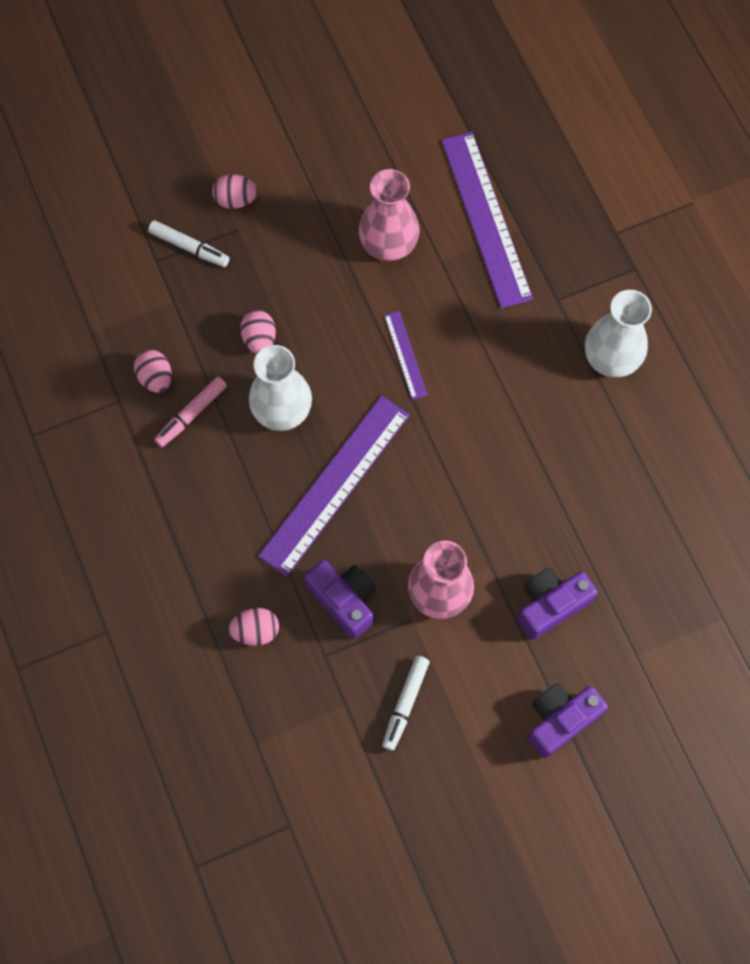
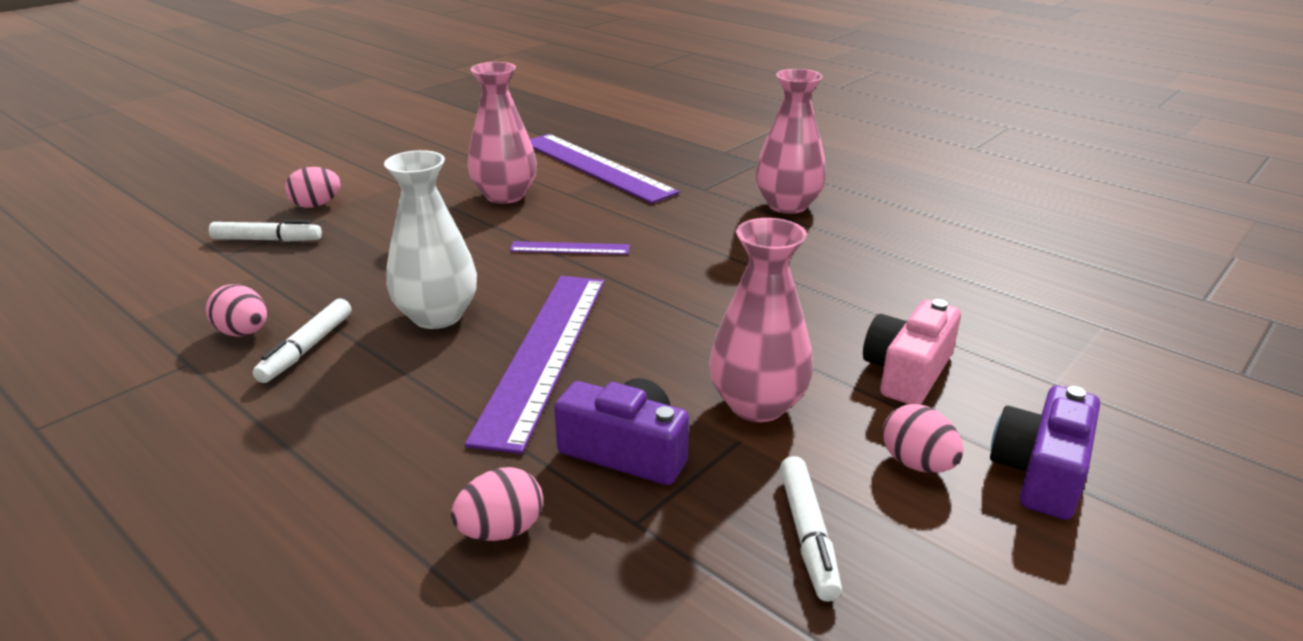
camera: 25 degrees left, 40 degrees down
(191, 414) = (307, 348): pink marker -> white marker
(259, 339) = (382, 276): pink egg -> pink egg (917, 464)
(405, 355) = (570, 248): purple ruler -> purple ruler turned 45 degrees counterclockwise
(551, 604) = (907, 372): purple camera -> pink camera
(611, 358) = (787, 205): white vase -> pink vase

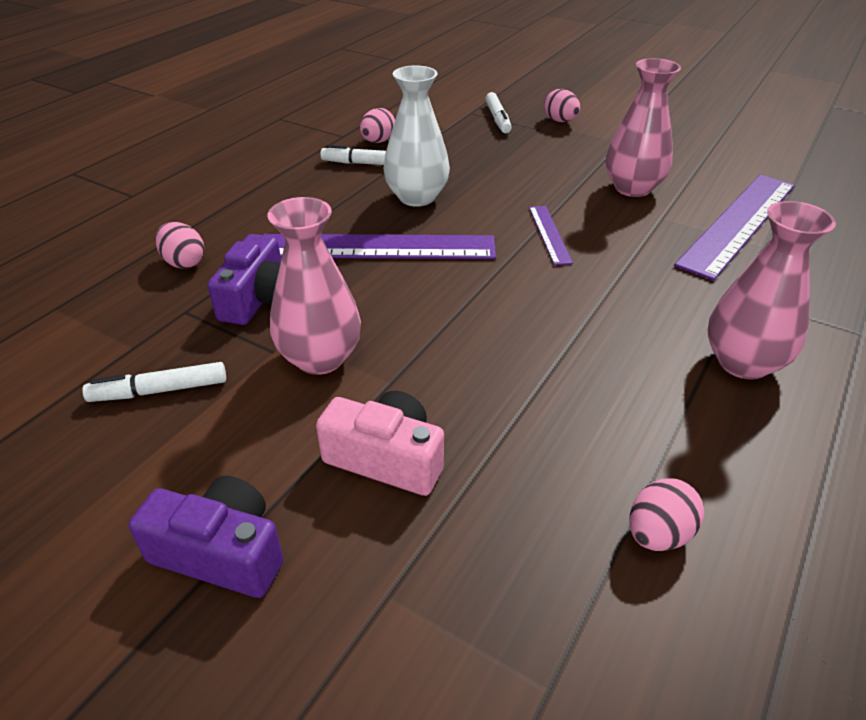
camera: 80 degrees right, 10 degrees up
(917, 464) = (238, 458): pink egg -> pink egg (658, 534)

